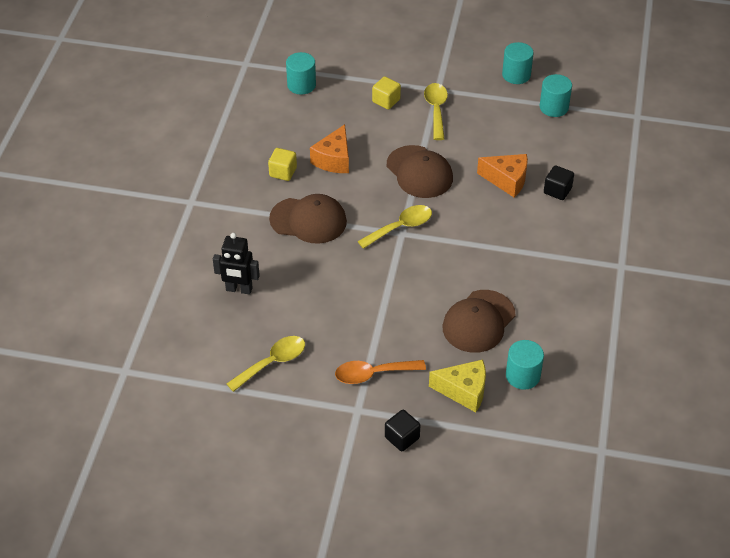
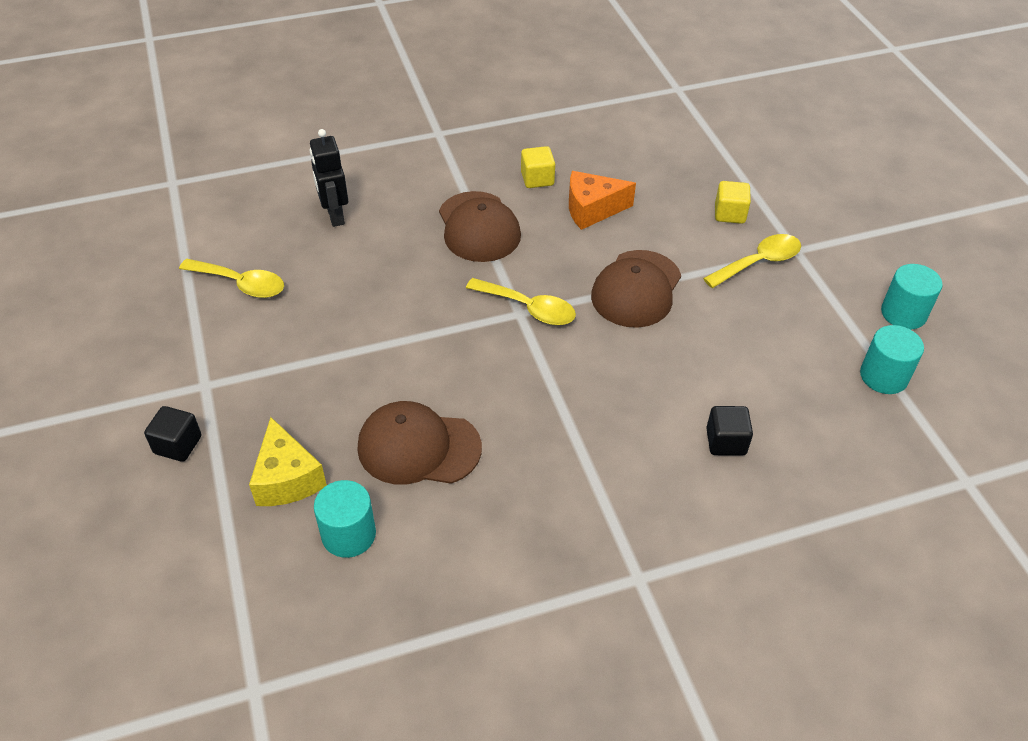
camera: 60 degrees right, 0 degrees up
(301, 85) = (686, 139): turquoise cylinder -> none
(373, 374) = (269, 376): orange spoon -> none
(507, 180) = (697, 379): orange cheese -> none

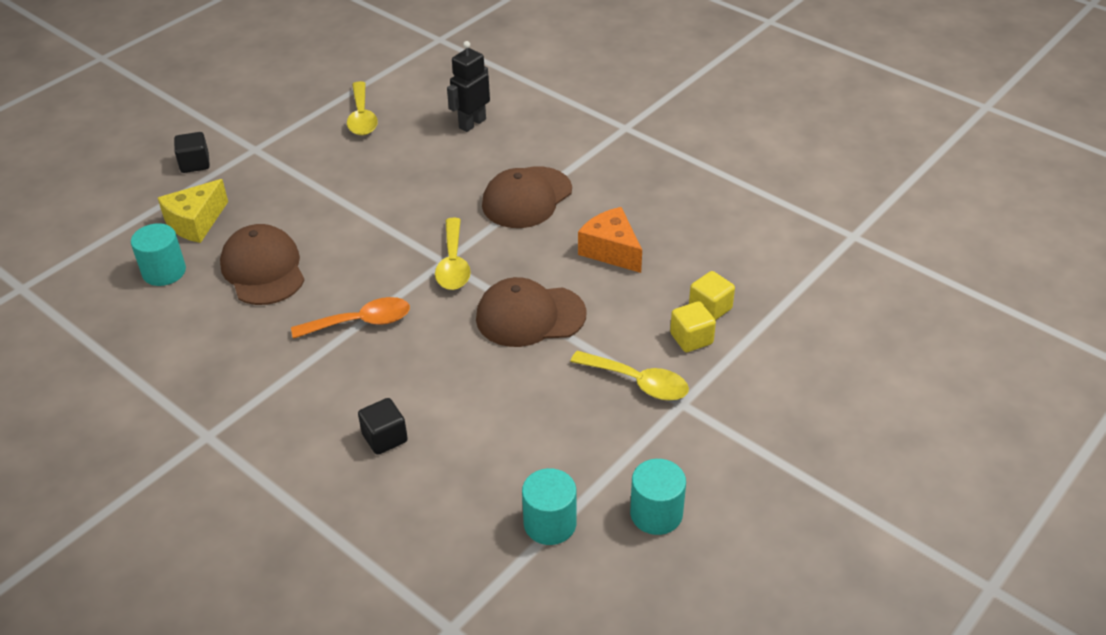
camera: 60 degrees right, 5 degrees down
(537, 179) = (620, 203): yellow cube -> yellow cube (710, 308)
(559, 401) = (361, 322): none -> orange spoon

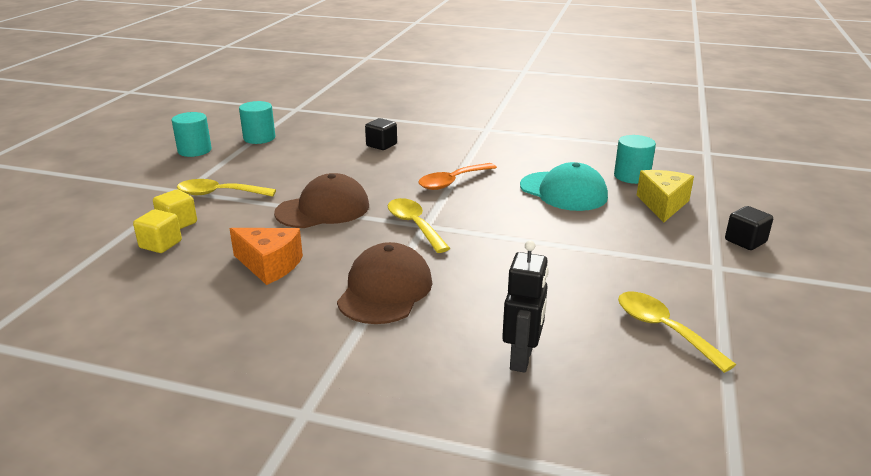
camera: 155 degrees right, 15 degrees down
(263, 269) = (563, 191): brown cap -> turquoise cap

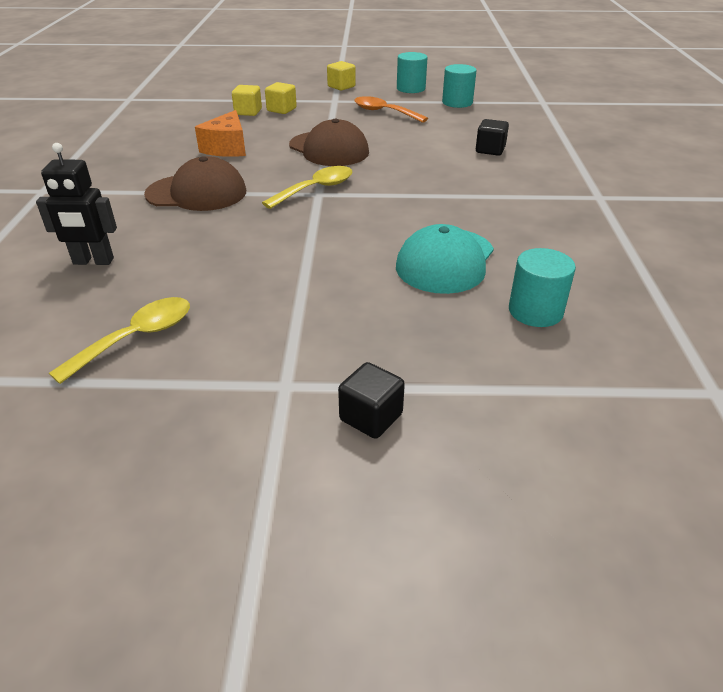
camera: 75 degrees right, 10 degrees up
(141, 182) = (341, 86): none -> yellow cube
(219, 194) = (336, 111): yellow spoon -> none
(452, 182) = (425, 194): orange spoon -> orange spoon (384, 112)
(663, 204) = (454, 339): yellow cheese -> none

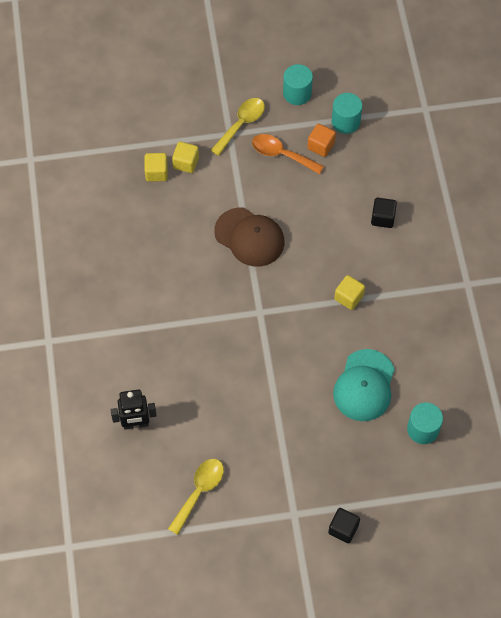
camera: 10 degrees left, 25 degrees up
(197, 193) = (168, 326): brown cap -> none
(227, 148) = (164, 248): orange cheese -> none
(316, 189) = (256, 305): yellow spoon -> yellow spoon (241, 124)
(341, 86) = (228, 98): yellow cube -> yellow cube (349, 297)
(427, 111) = (321, 146): none -> orange cube

